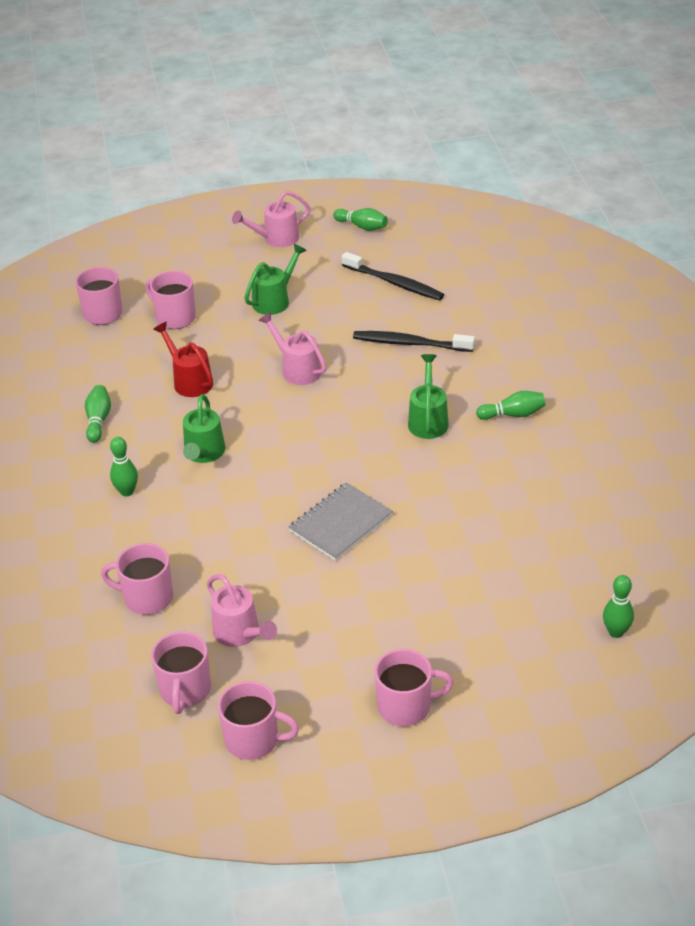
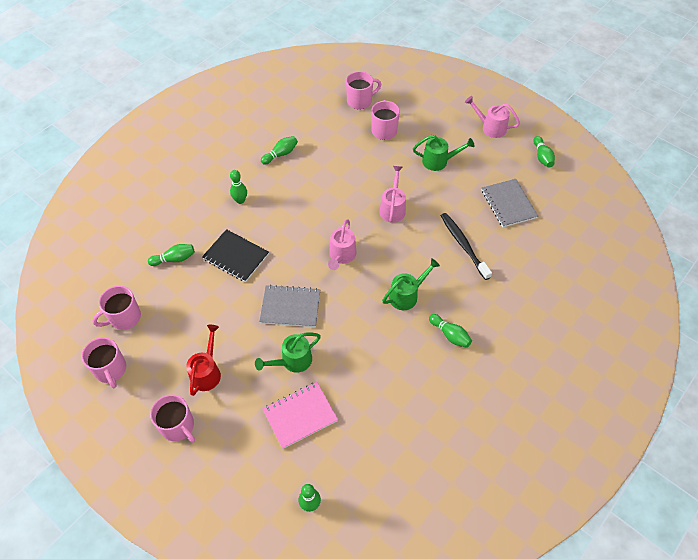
camera: 50 degrees right, 15 degrees up
(147, 598) = (174, 259): pink mug -> green bowling pin
(189, 380) = (342, 169): red watering can -> red watering can (207, 371)
(203, 454) = (293, 212): green watering can -> green watering can (292, 361)
(211, 537) = (236, 256): none -> black notebook
(240, 634) = (178, 315): pink watering can -> pink watering can (341, 256)
(394, 283) = (508, 204): black toothbrush -> grey notebook
(496, 586) = (300, 415): none -> pink notebook

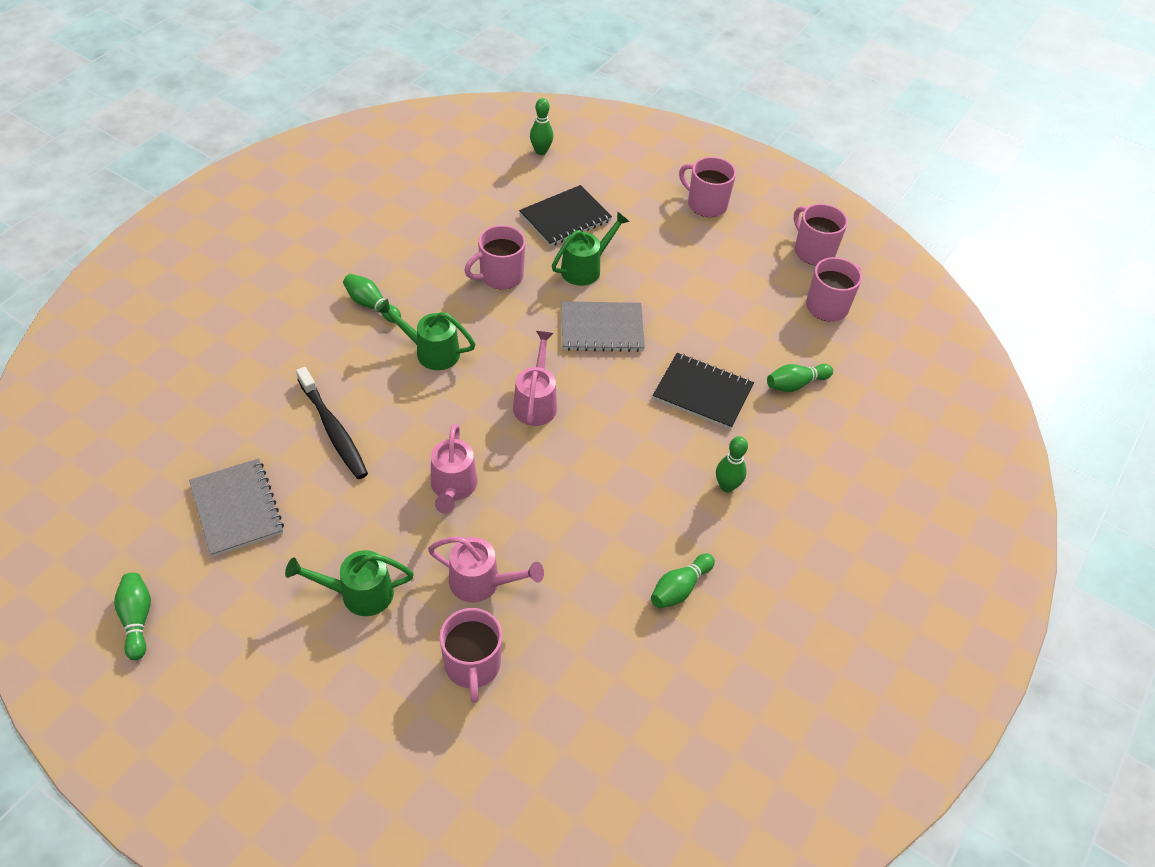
camera: 170 degrees right, 5 degrees down
(207, 371) = (692, 254): red watering can -> none
(300, 415) = (565, 218): pink notebook -> black notebook
(360, 101) = (531, 749): pink mug -> pink mug (500, 276)
(407, 295) = (431, 351): green watering can -> green watering can turned 60 degrees clockwise
(490, 127) = (232, 692): pink watering can -> pink watering can (482, 583)

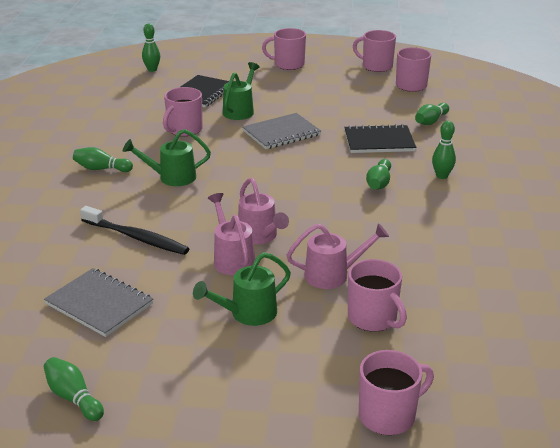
camera: 25 degrees left, 20 degrees down
(385, 799) = (388, 415): none -> pink mug
(536, 402) = (274, 178): pink watering can -> pink watering can (232, 258)
(679, 588) = (467, 230): green bowling pin -> green bowling pin (379, 183)

